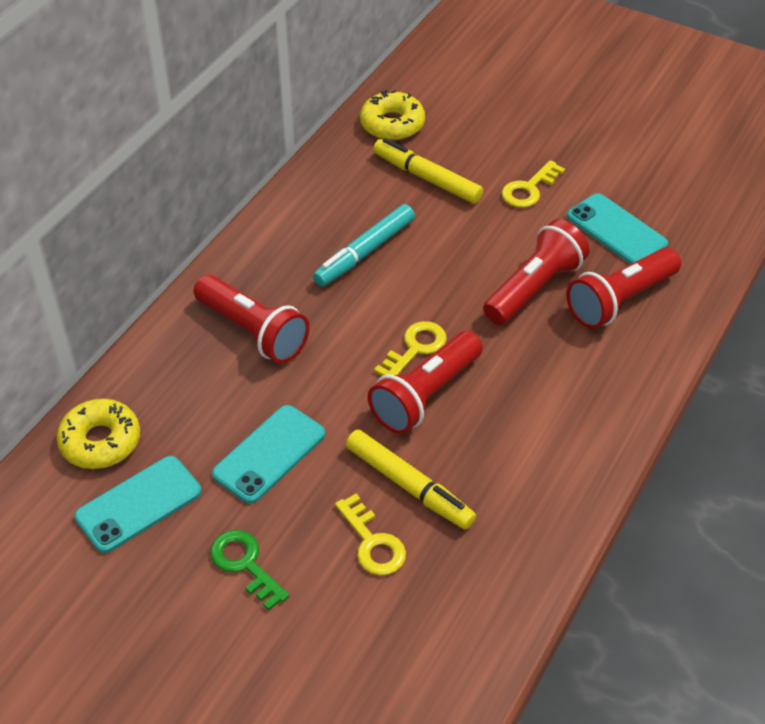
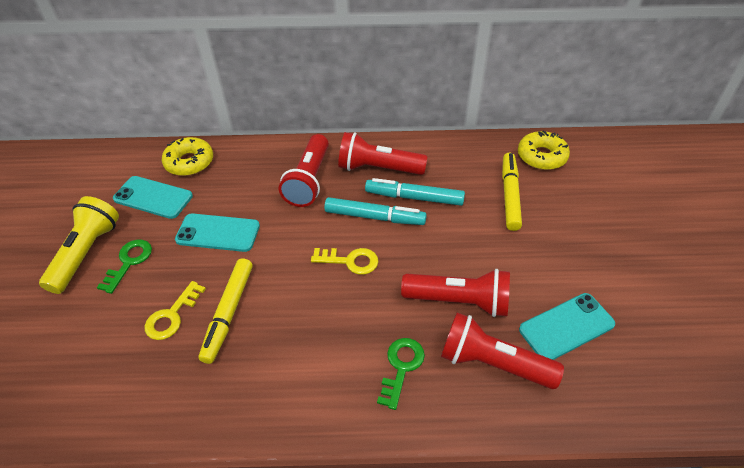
camera: 60 degrees right, 0 degrees up
(187, 610) = (86, 253): none -> yellow flashlight
(366, 299) = (374, 217): none -> turquoise marker
(425, 395) = (312, 285): red flashlight -> red flashlight (378, 168)
(529, 189) = (555, 253): yellow key -> none
(581, 368) = (401, 367): none -> green key
(616, 230) = (566, 327): turquoise phone -> turquoise phone turned 45 degrees clockwise

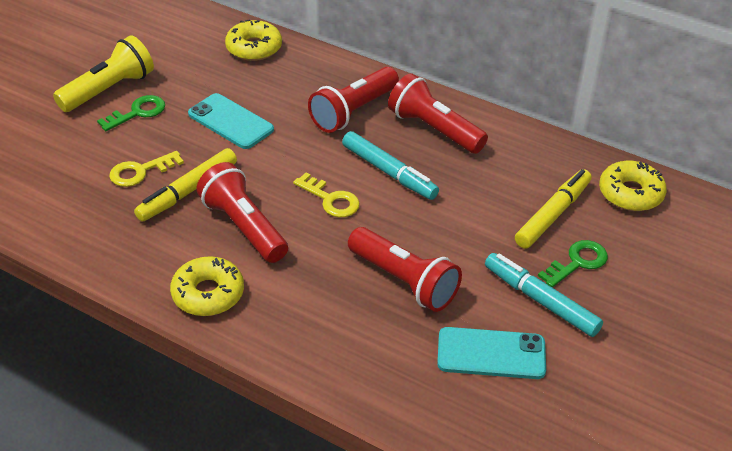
camera: 30 degrees right, 5 degrees down
(153, 197) = (198, 66): turquoise phone -> none
(319, 400) = (208, 294): none -> yellow donut
(401, 367) = (300, 305): green key -> green key (577, 262)
(414, 197) = (446, 172): turquoise marker -> turquoise marker (540, 300)
(492, 363) = (387, 344): red flashlight -> red flashlight (244, 227)

